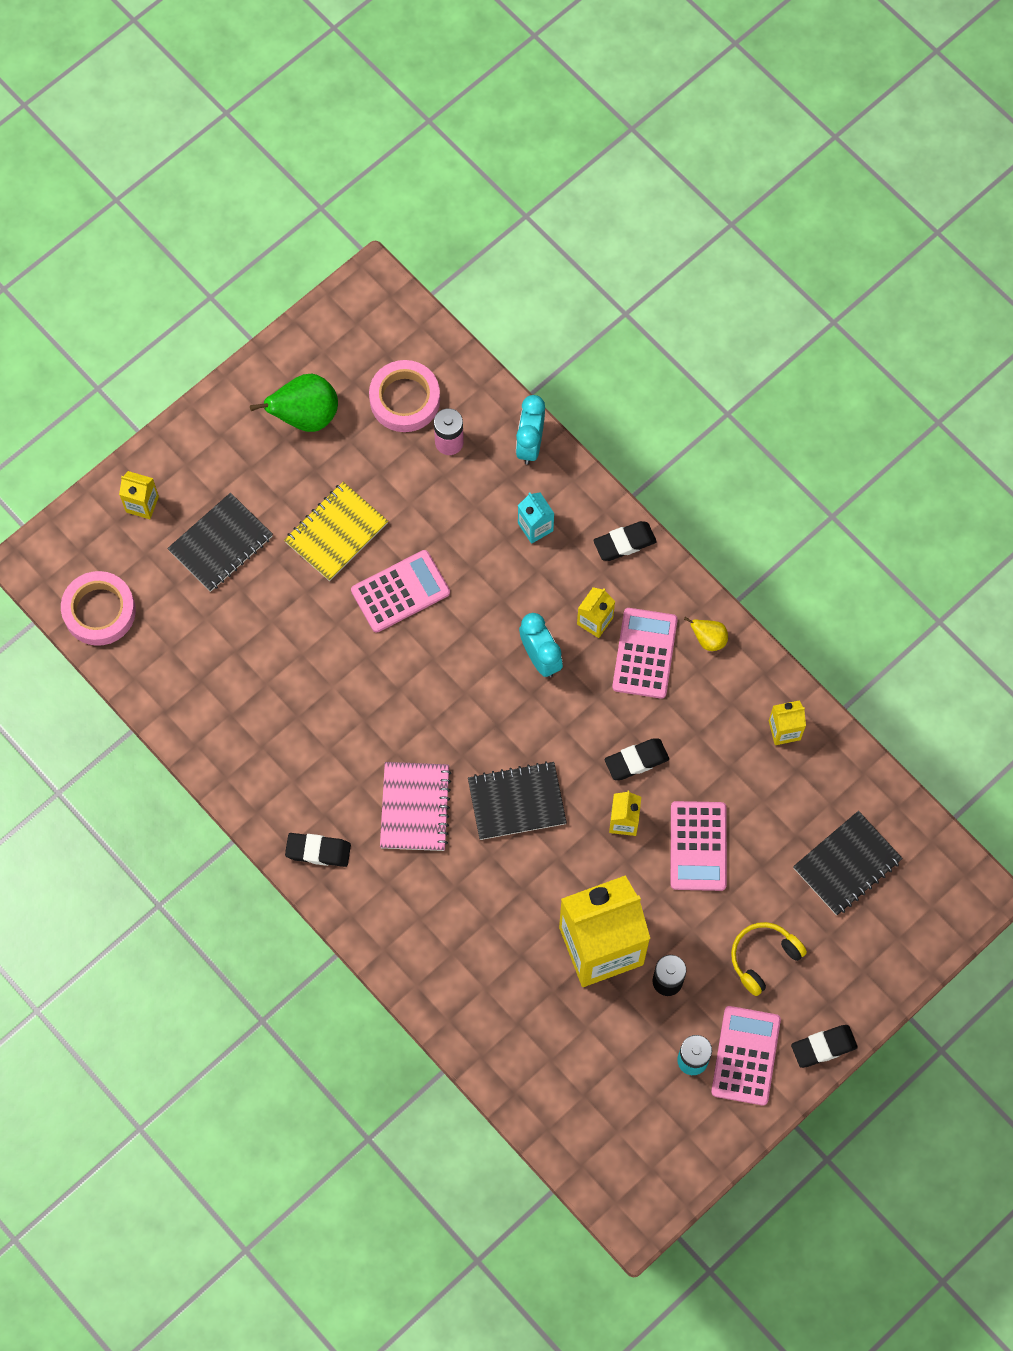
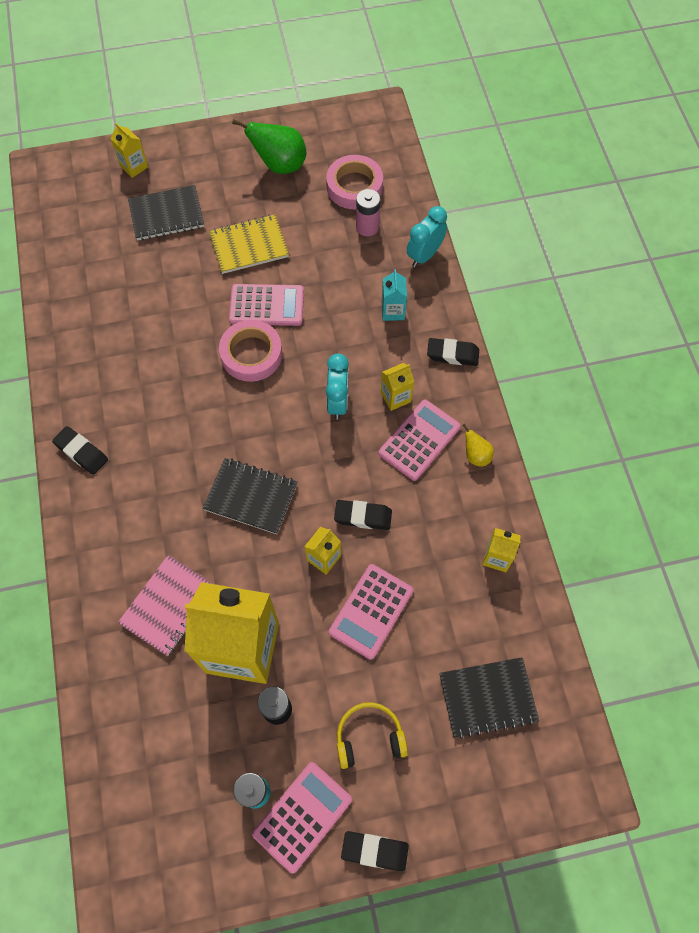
camera: 30 degrees right, 5 degrees down
(99, 611) = (56, 216): pink tape -> pink tape (251, 354)
(415, 807) = (173, 459): pink notebook -> pink notebook (169, 606)

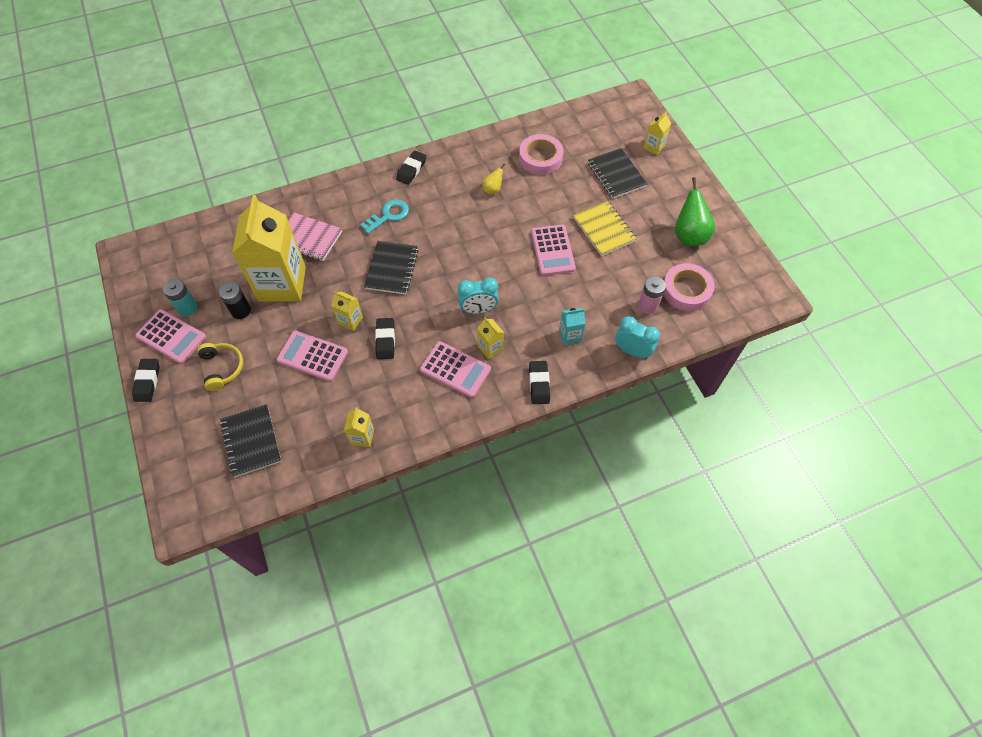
camera: 80 degrees right, 5 degrees down
(157, 492) = (388, 215): none -> turquoise key
(251, 354) = (507, 248): pink tape -> pink tape (540, 158)
(476, 456) = (448, 412): yellow pear -> yellow pear (492, 190)

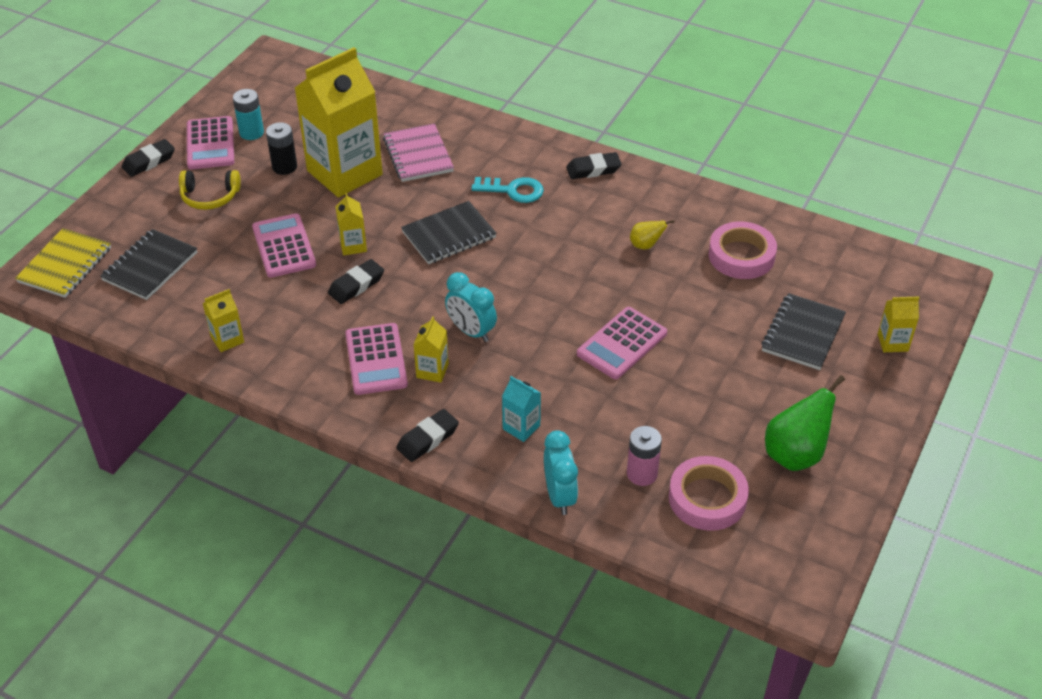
camera: 50 degrees right, 15 degrees down
(222, 368) = (210, 197): yellow headphones -> yellow headphones turned 60 degrees clockwise
(604, 229) = (706, 370): yellow notebook -> yellow notebook (65, 265)

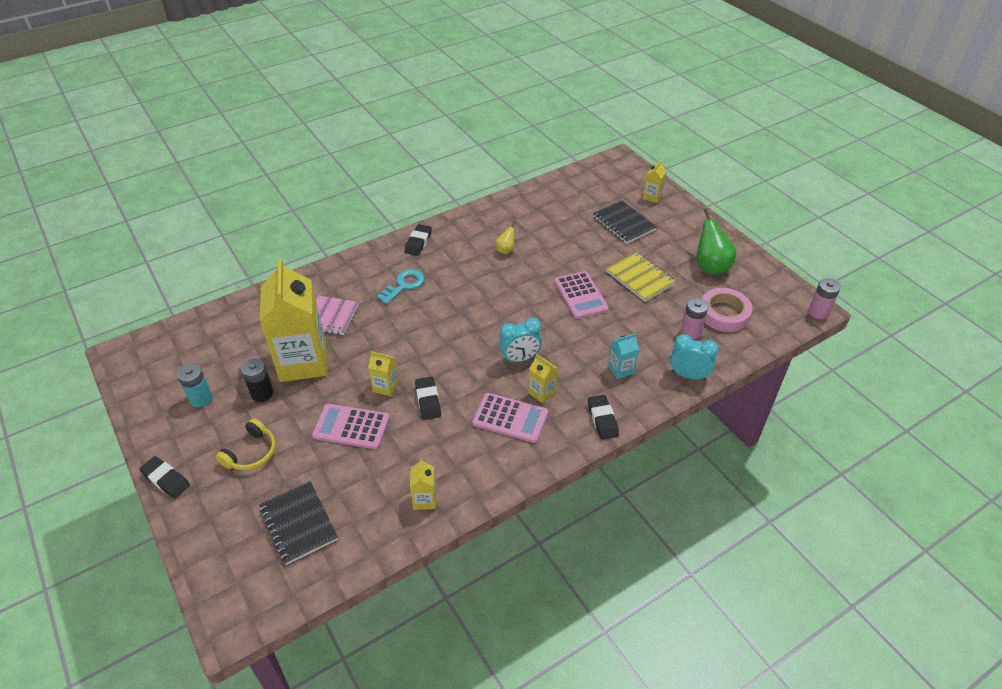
camera: 60 degrees left, 0 degrees up
(65, 265) = (242, 588): yellow notebook -> yellow notebook (640, 278)
(149, 161) = (166, 479): black eraser -> black eraser turned 45 degrees counterclockwise
(210, 144) = (187, 430): pink calculator -> none
(449, 235) = (419, 333): black notebook -> none
(741, 256) = (545, 218): pink tape -> none
(802, 607) = (818, 312): none -> pink battery

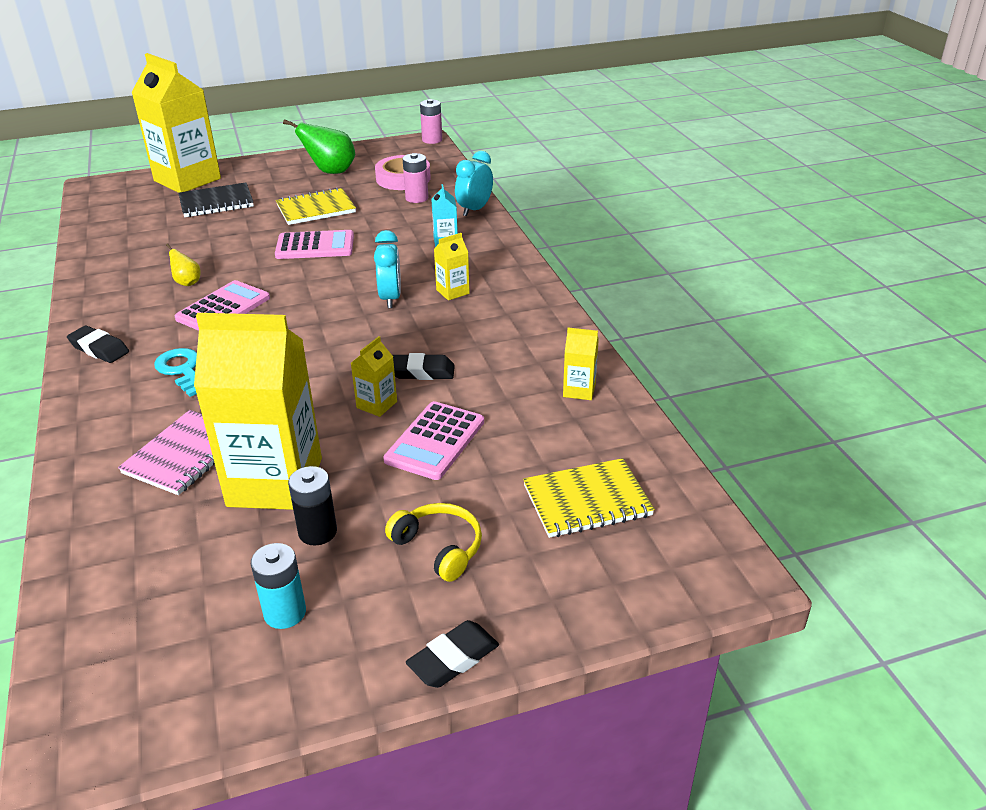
camera: 75 degrees left, 10 degrees down
(298, 524) = (587, 501): black notebook -> yellow notebook
(510, 418) = (481, 317): pink calculator -> pink calculator (223, 308)
(602, 419) = (510, 263): black eraser -> none
(652, 197) = (187, 180): yellow carton -> yellow carton, size x2.41

